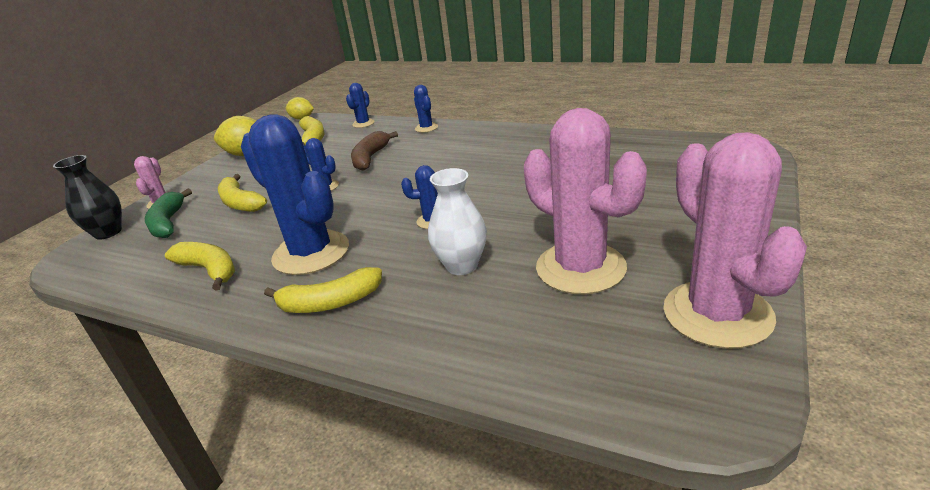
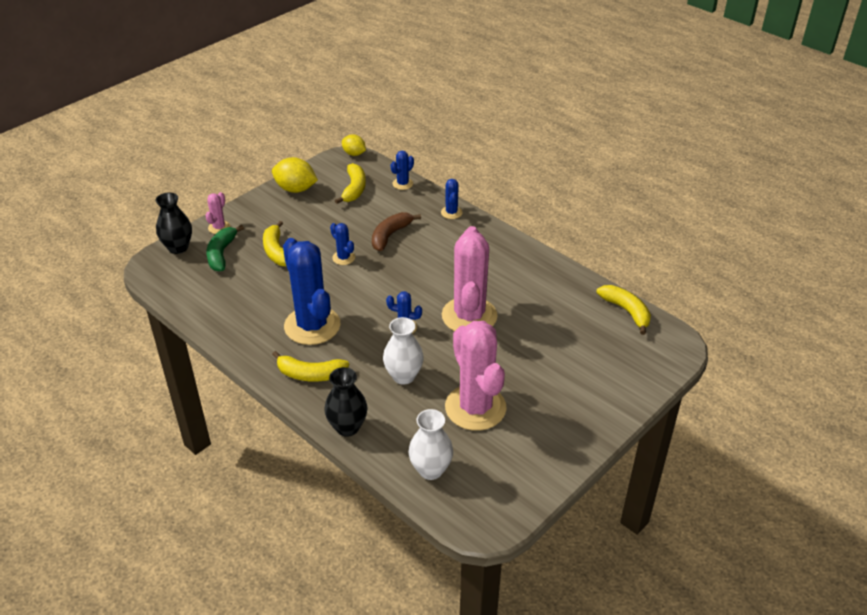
camera: 15 degrees right, 10 degrees up
(209, 270) = (242, 315): yellow banana -> yellow banana (626, 311)
(416, 348) = (347, 427): none -> black vase
(578, 360) = (430, 470): none -> white vase
(717, 314) = (528, 471): pink cactus -> pink cactus (469, 316)

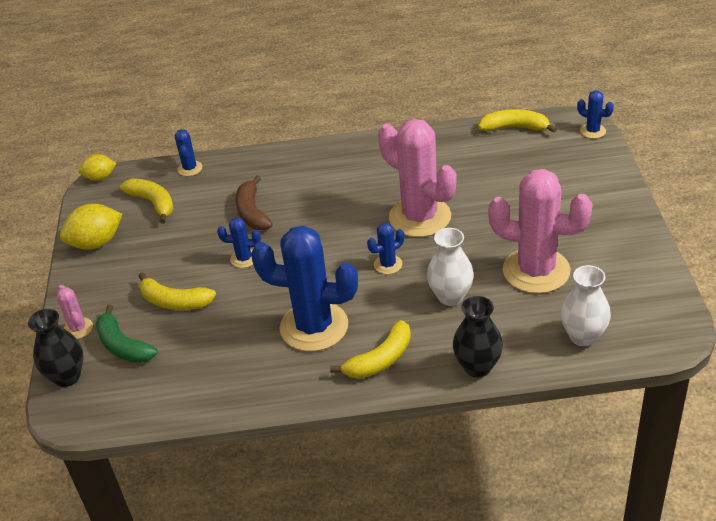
camera: 45 degrees left, 0 degrees up
(451, 212) = (271, 159): blue cactus -> blue cactus (593, 131)

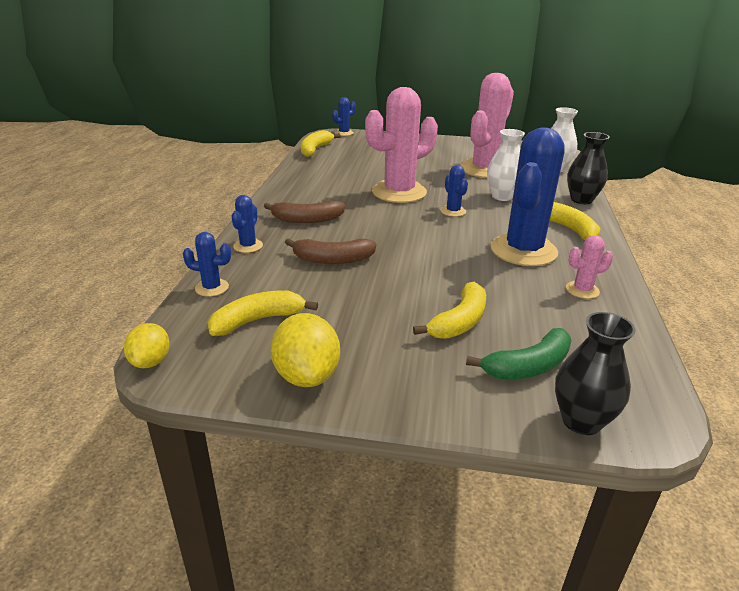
camera: 80 degrees left, 10 degrees down
(78, 328) = (485, 404): pink cactus -> pink cactus (582, 290)
(244, 258) = (407, 272): blue cactus -> blue cactus (248, 246)
(323, 177) = (307, 220): none -> brown banana

